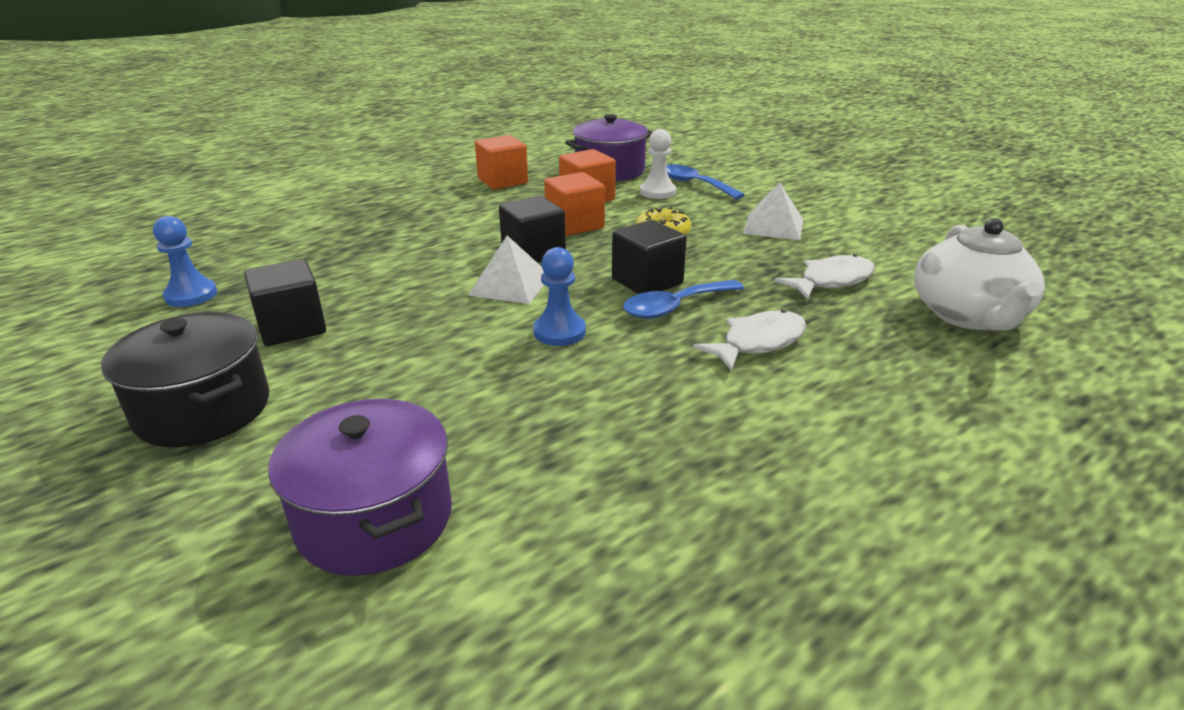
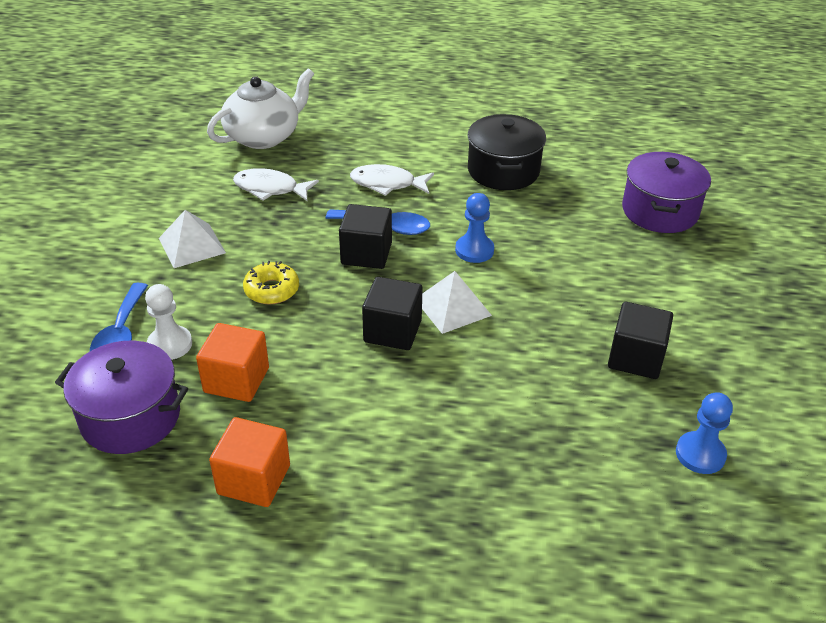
camera: 135 degrees left, 10 degrees up
(203, 409) = (720, 315): black pot -> black pot (503, 171)
(574, 225) = (311, 345): orange cube -> none

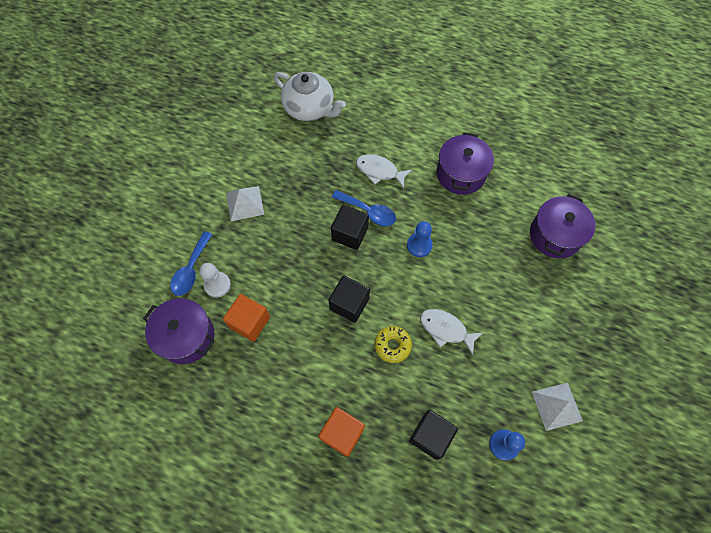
camera: 15 degrees right, 25 degrees up
(254, 479) = (244, 399): orange cube -> orange cube (342, 433)
(264, 136) = (309, 108): white teapot -> white teapot turned 60 degrees clockwise
(270, 189) = (303, 161): white fish -> white fish (446, 329)
(272, 290) = (285, 253): yellow donut -> yellow donut (392, 345)
(452, 307) = (391, 292): white pyramid -> white pyramid (557, 406)
(503, 171) = (461, 174): black pot -> purple pot
(635, 358) = (492, 361): black cube -> black cube (430, 436)

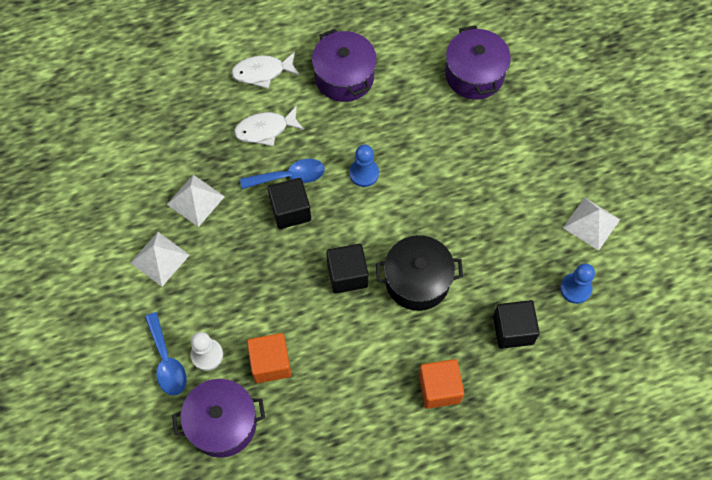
camera: 40 degrees left, 0 degrees up
(298, 183) = (195, 200): none -> white pyramid
(309, 108) = (137, 115): white teapot -> none
(392, 345) = (417, 281): yellow donut -> black pot
(446, 329) = (451, 231): white fish -> white fish (262, 72)

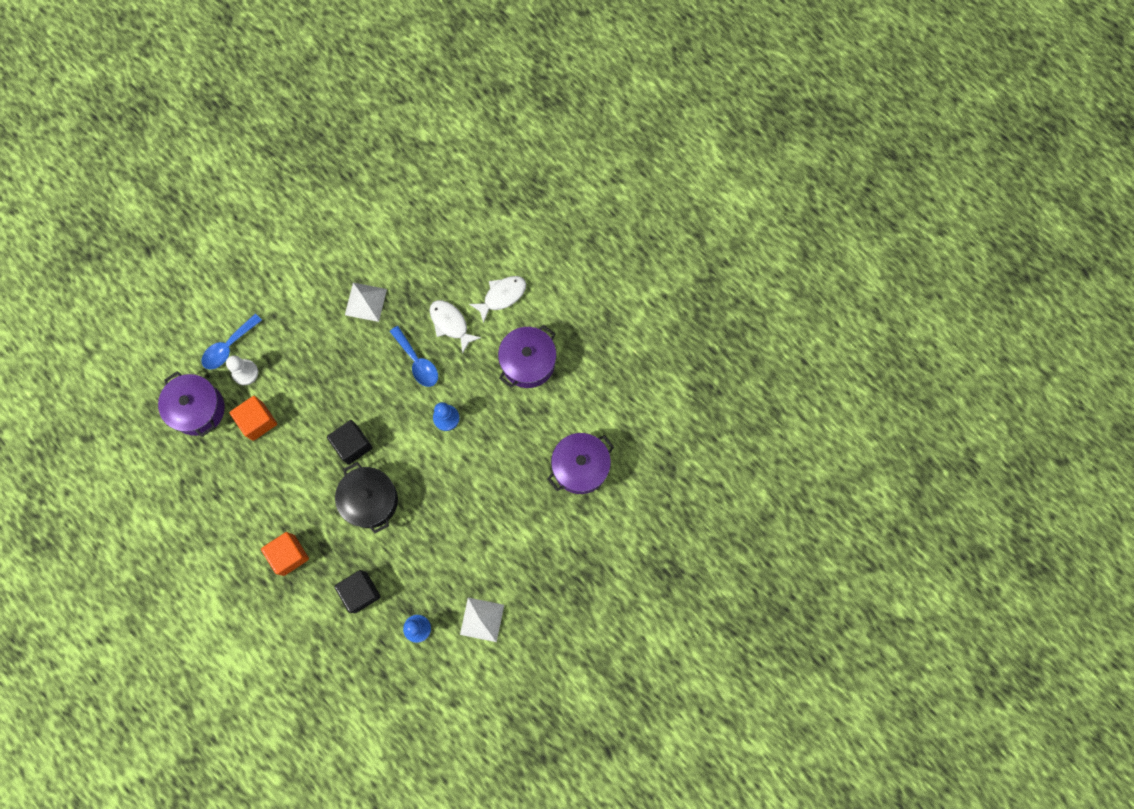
camera: 65 degrees right, 10 degrees up
(160, 258) = (306, 300): white pyramid -> none
(262, 72) = (502, 296): white fish -> white fish turned 90 degrees clockwise
(290, 210) = (388, 377): black cube -> none

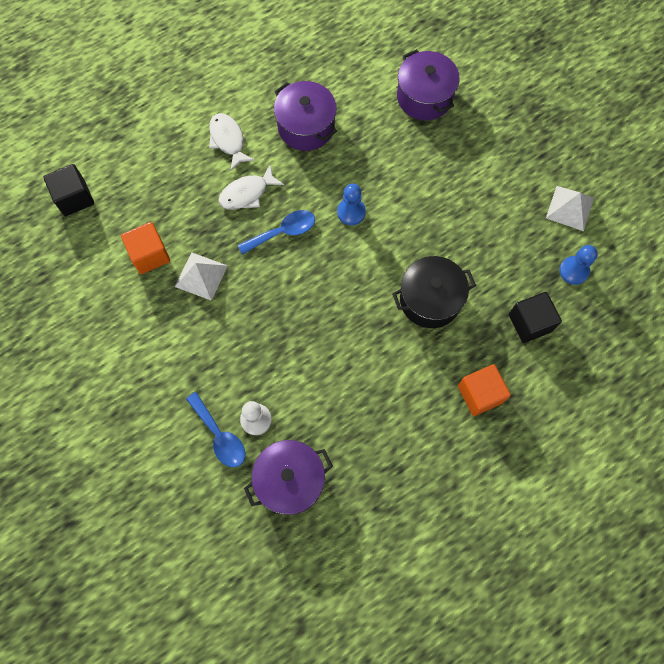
camera: 80 degrees left, 5 degrees down
(257, 421) = (318, 411): orange cube -> orange cube (150, 255)
(352, 445) = (364, 310): black cube -> black cube (74, 198)

